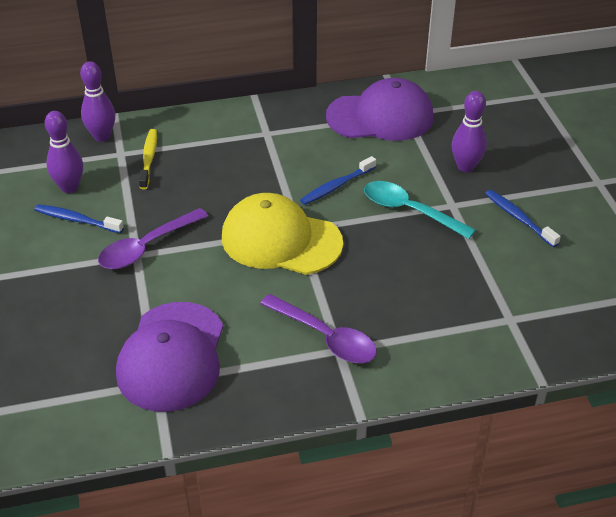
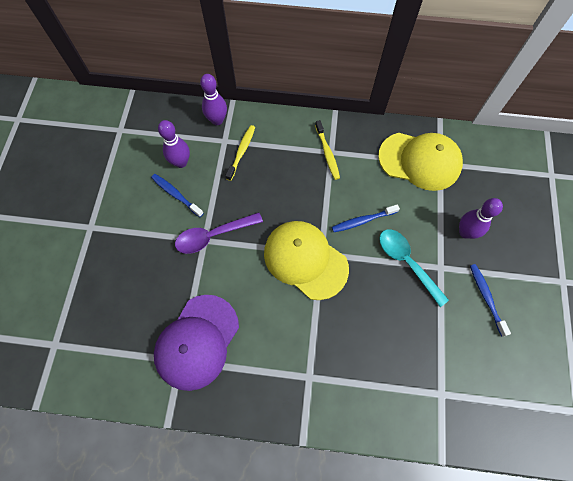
camera: 20 degrees right, 25 degrees up
(262, 135) = (327, 153): none -> yellow toothbrush
(326, 337) = (304, 362): purple spoon -> none
(380, 117) = (420, 161): purple cap -> yellow cap

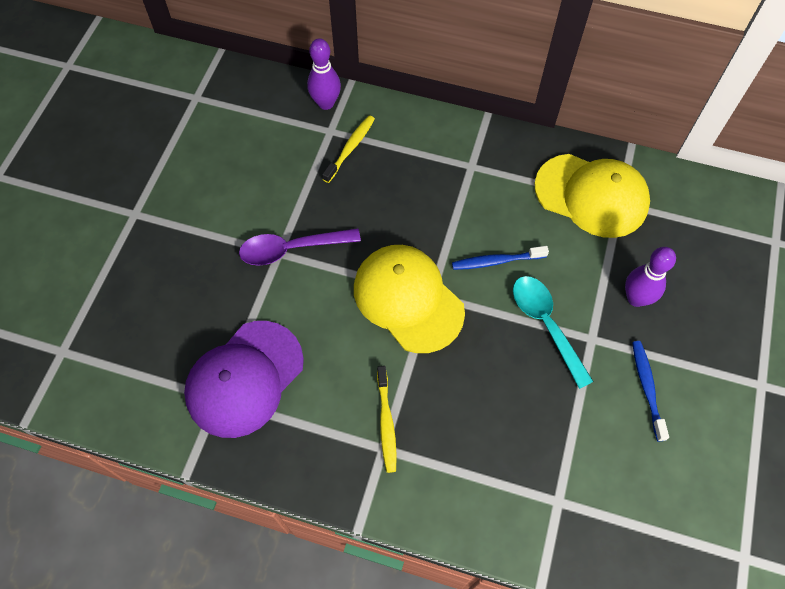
camera: 10 degrees right, 5 degrees down
(176, 195) = (253, 190): blue toothbrush -> none
(181, 162) = (267, 150): purple bowling pin -> none
(327, 153) = (465, 166): yellow toothbrush -> yellow toothbrush (386, 422)

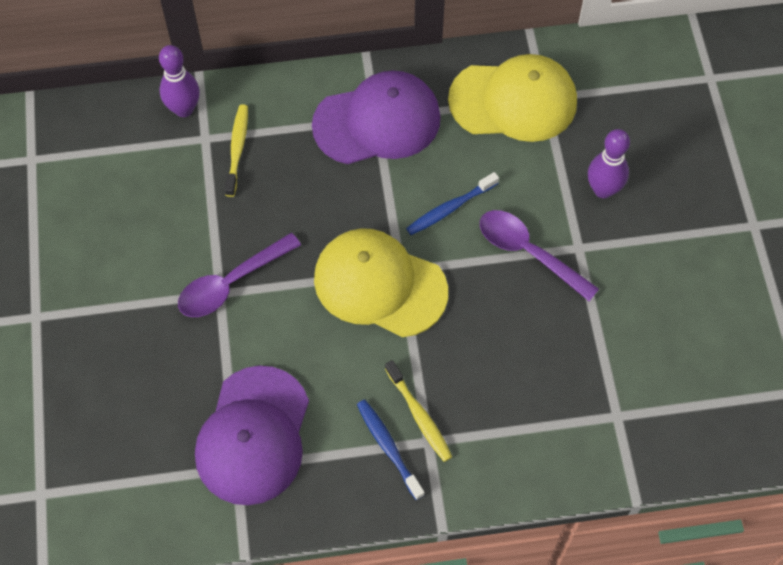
camera: 25 degrees left, 0 degrees up
(471, 169) = (377, 121): none -> purple cap
(545, 324) = (528, 252): turquoise spoon -> purple spoon
(647, 388) = (652, 274): blue toothbrush -> blue toothbrush (388, 448)

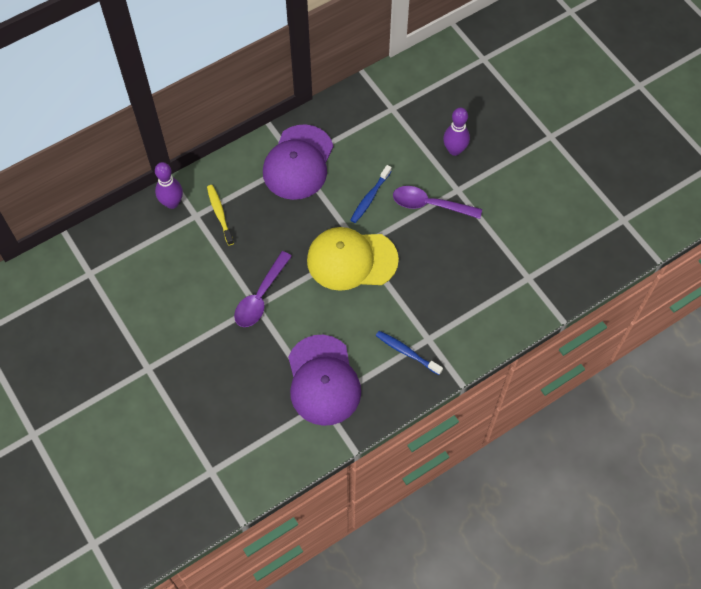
camera: 25 degrees left, 0 degrees up
(377, 121) = (298, 163): purple cap -> purple cap turned 150 degrees clockwise
(419, 415) = (415, 326): yellow toothbrush -> none
(513, 101) = (374, 118): yellow cap -> none

